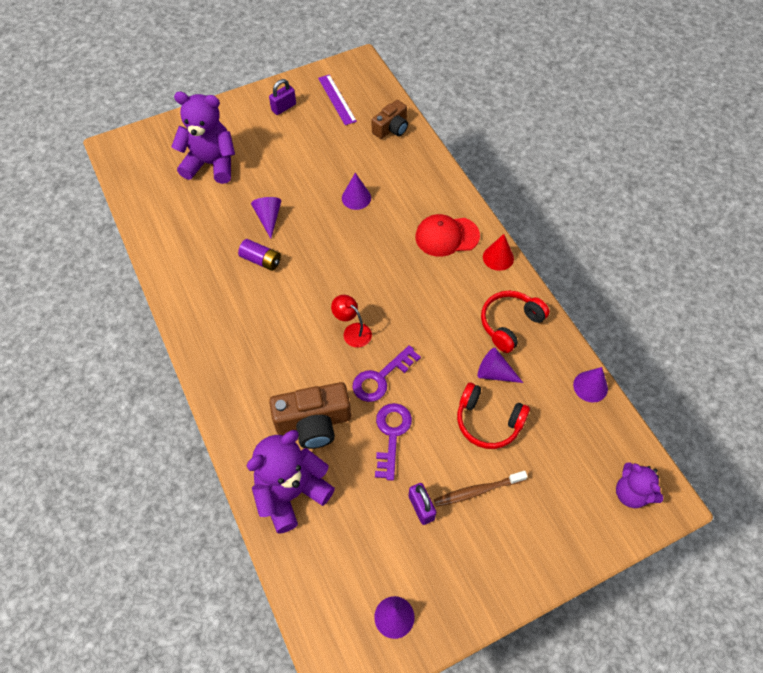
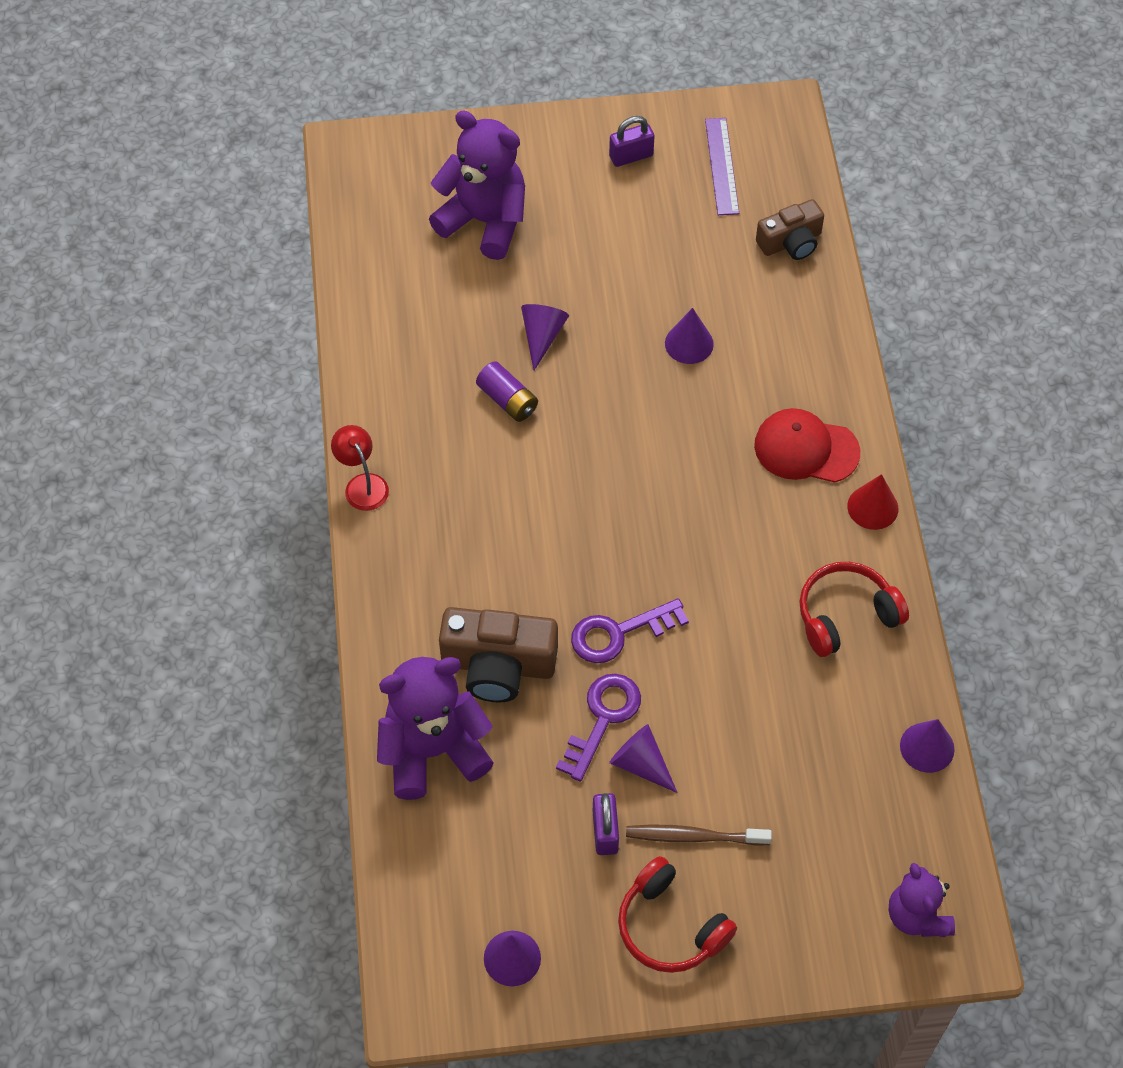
camera: 20 degrees right, 0 degrees up
(352, 331) = (604, 551): red lamp -> red lamp (362, 484)
(488, 422) = (750, 747): red headphones -> red headphones (670, 926)
(495, 373) = (790, 681): purple cone -> purple cone (641, 764)

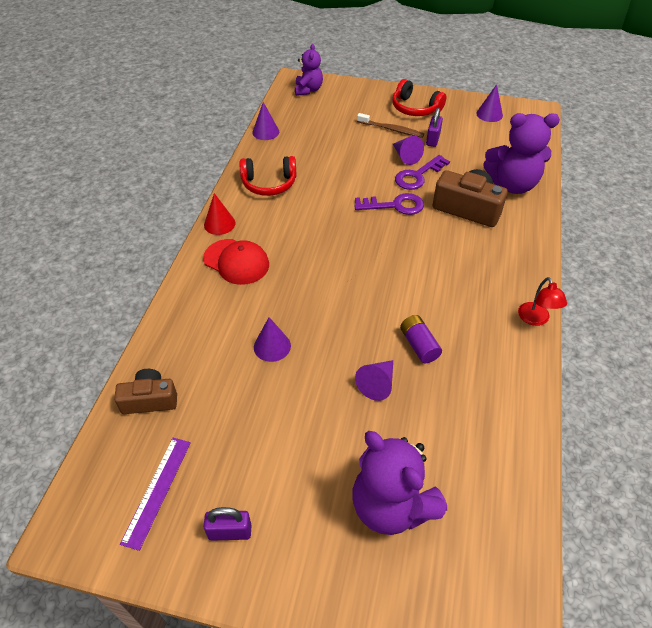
camera: 160 degrees left, 10 degrees down
(670, 926) = (415, 108): red headphones -> red headphones turned 150 degrees clockwise

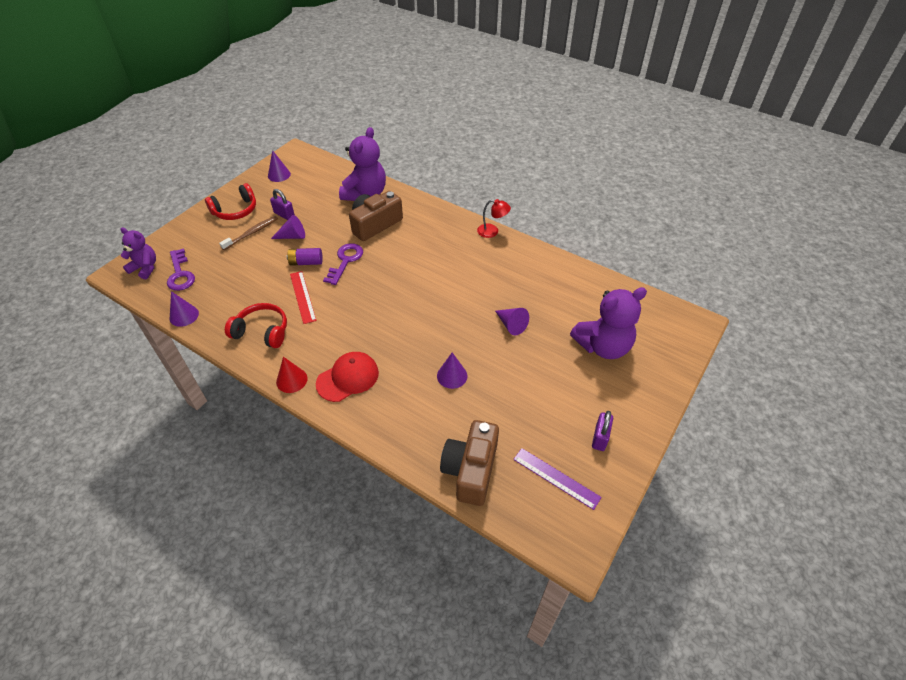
camera: 70 degrees left, 0 degrees up
(150, 400) = (471, 470): brown camera -> brown camera, size x1.55
(269, 183) = (262, 331): red headphones -> red headphones turned 90 degrees counterclockwise
(327, 193) = (302, 296): none -> red ruler
(418, 176) = (321, 237): purple key -> purple key (180, 274)
(419, 345) = (488, 293): purple battery -> purple battery (306, 262)

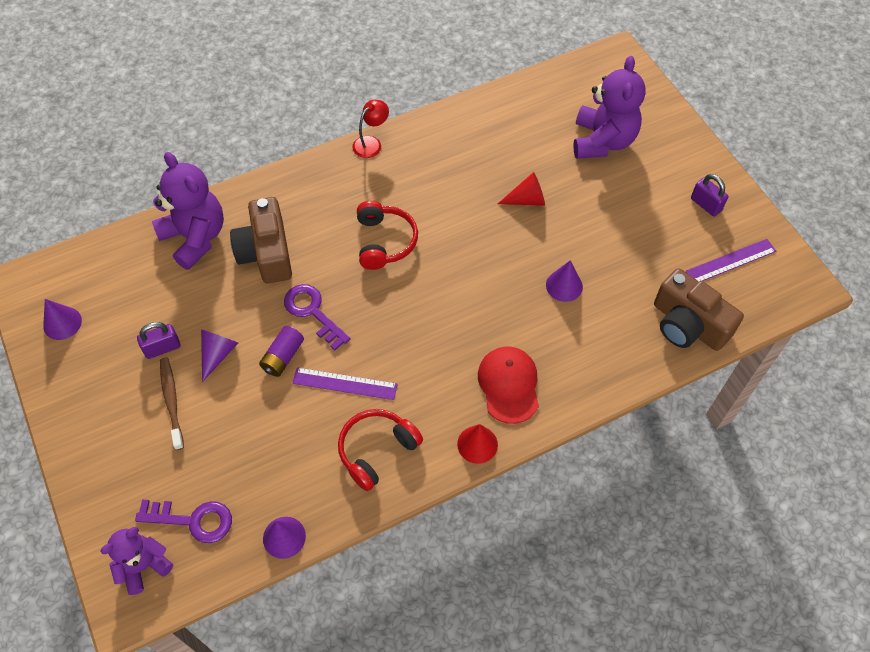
camera: 60 degrees left, 10 degrees up
(235, 210) = (102, 406): red headphones -> red headphones (384, 242)
(302, 296) = (345, 383): red ruler -> purple ruler
(511, 325) = (527, 200): purple cone -> red cone

